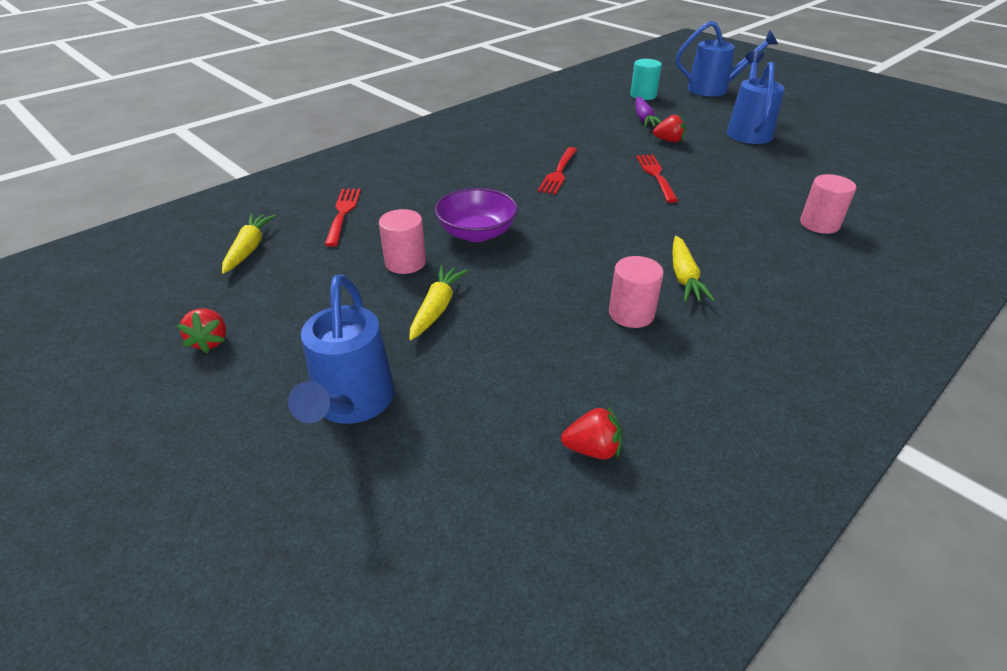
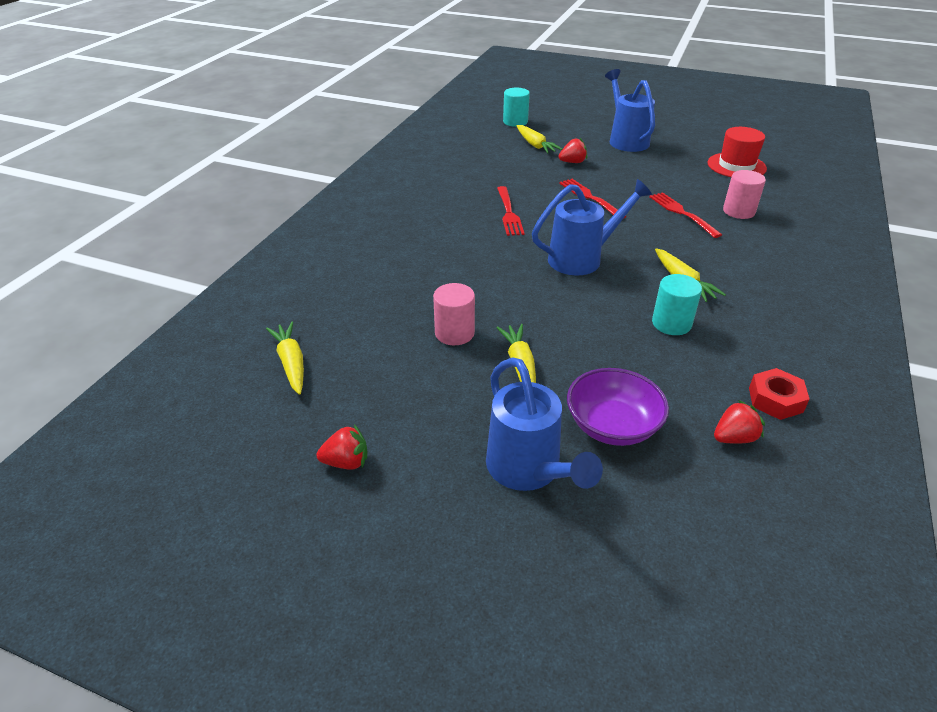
camera: 25 degrees left, 0 degrees up
(210, 341) = (346, 462): red strawberry -> red strawberry turned 60 degrees counterclockwise
(343, 214) = (350, 303): red fork -> red fork (682, 213)
(477, 233) = (491, 288): purple bowl -> purple bowl (612, 425)
(631, 314) = (671, 323): pink cylinder -> turquoise cylinder
(644, 119) = (535, 145): purple carrot -> yellow carrot
(680, 427) = (775, 400): none -> red nut
(714, 89) = (568, 105): blue watering can -> blue watering can (582, 258)
(860, 179) = (736, 166): none -> red hat

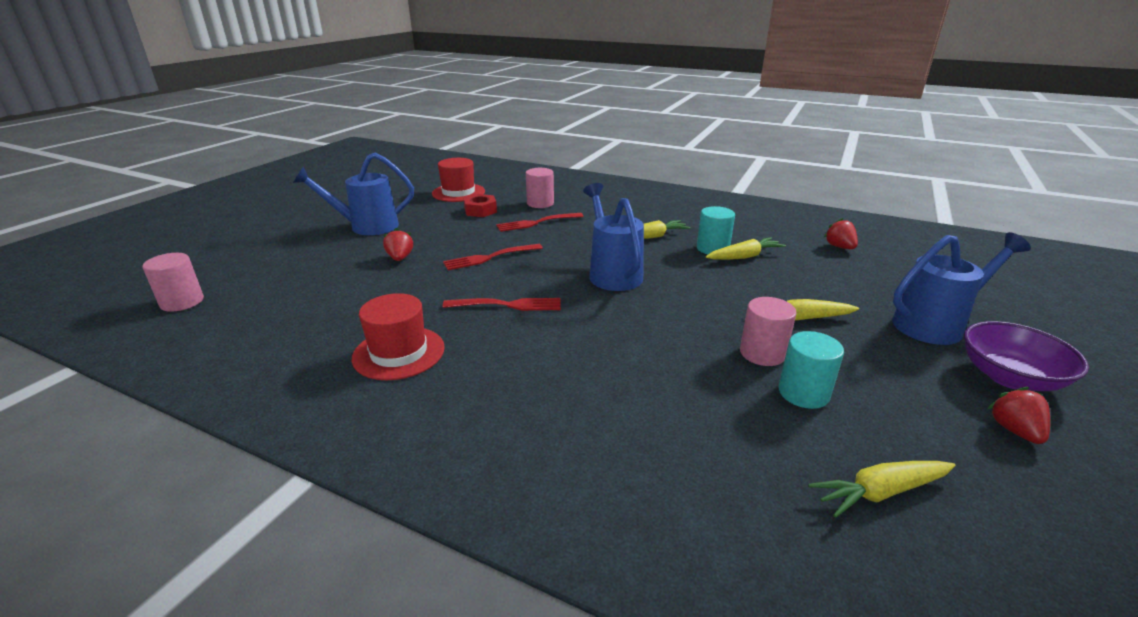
camera: 85 degrees left, 10 degrees down
(439, 183) = (399, 353): none -> red hat
(486, 111) = (182, 302): none -> pink cylinder
(515, 122) = (247, 283): turquoise cylinder -> turquoise cylinder (803, 393)
(535, 145) = (335, 275): yellow carrot -> yellow carrot (744, 257)
(612, 425) = (855, 285): purple bowl -> purple bowl (1009, 377)
(775, 400) = (791, 230): red nut -> red nut (480, 211)

